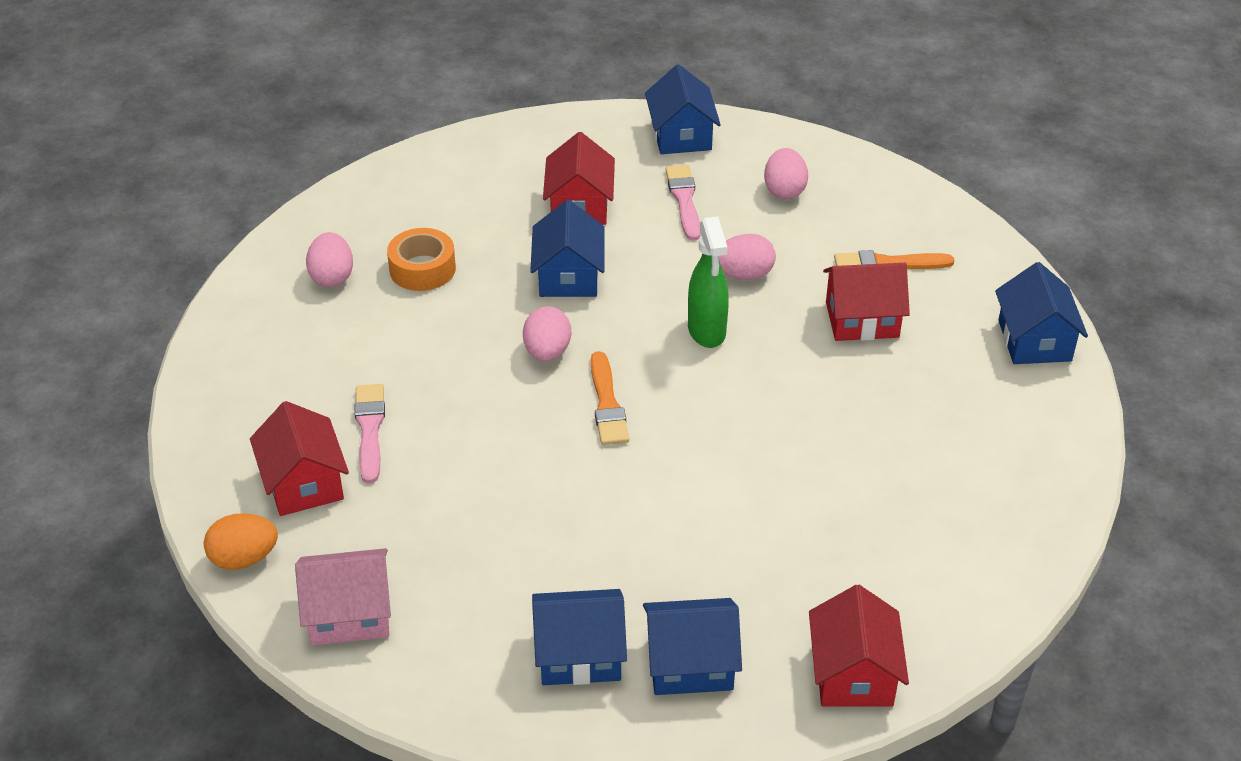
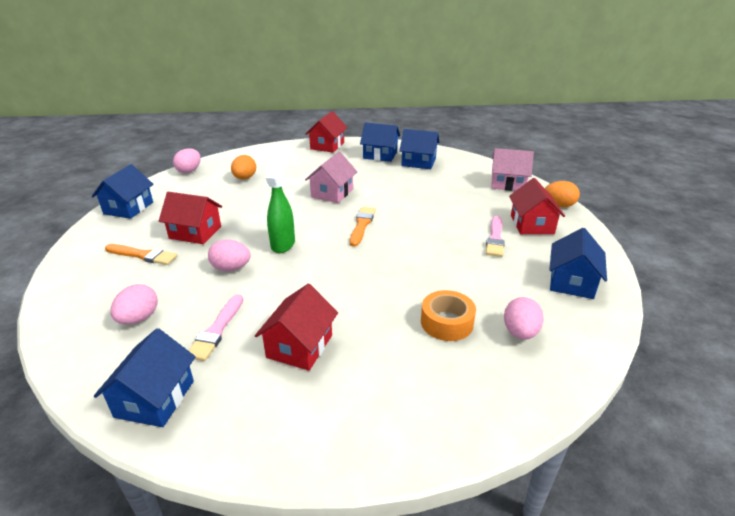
camera: 160 degrees left, 10 degrees down
(547, 352) = (381, 253): pink egg -> pink egg (189, 171)
(568, 276) = (342, 293): blue house -> blue house (571, 282)
(712, 476) = (332, 193): none -> pink house
(925, 477) = (245, 178): none -> orange egg

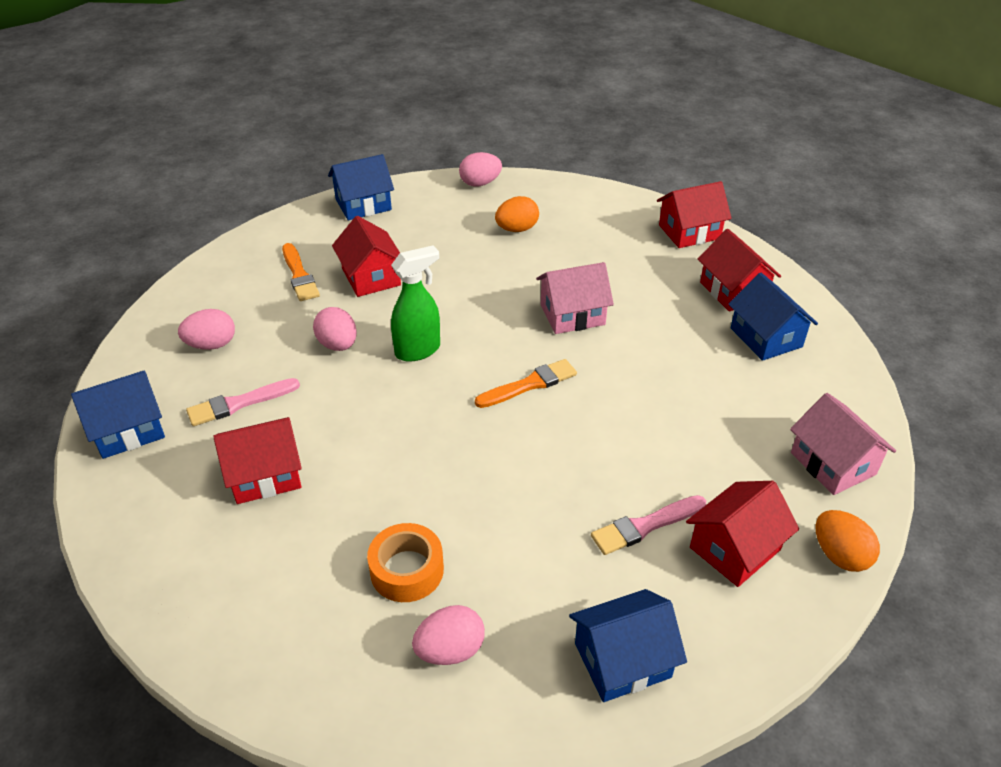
camera: 50 degrees right, 10 degrees up
(380, 155) = (733, 291): blue house -> red house

